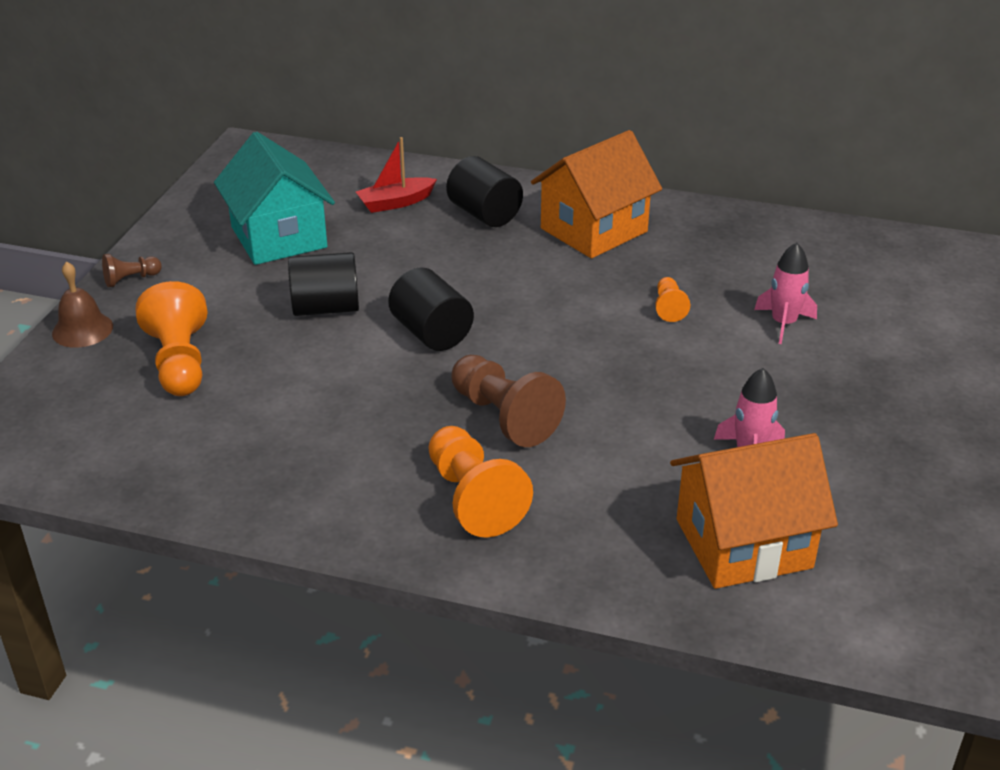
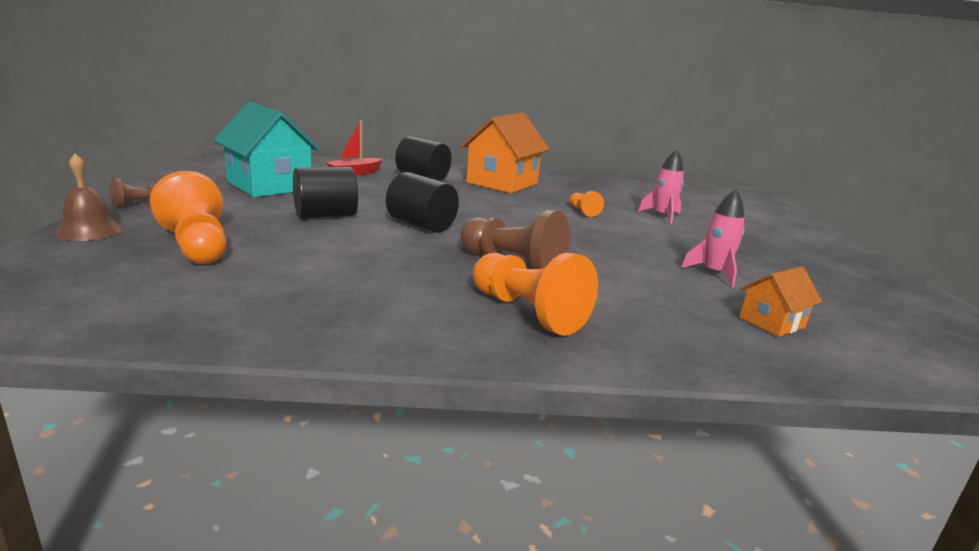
camera: 20 degrees left, 15 degrees down
(743, 543) = (772, 322): orange house -> orange house, size x0.50

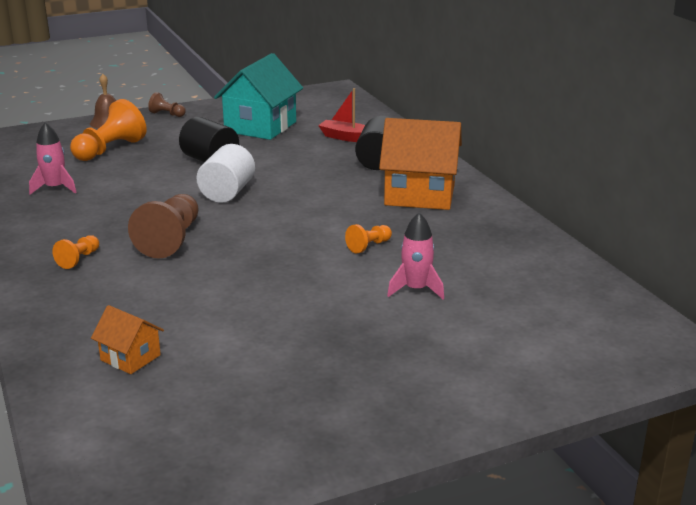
camera: 70 degrees right, 5 degrees up
(421, 225) = (227, 193): black cylinder -> white cylinder
(528, 312) = (78, 259): orange pawn -> orange pawn, size x0.51
(714, 273) = (236, 327): pink rocket -> pink rocket (55, 188)

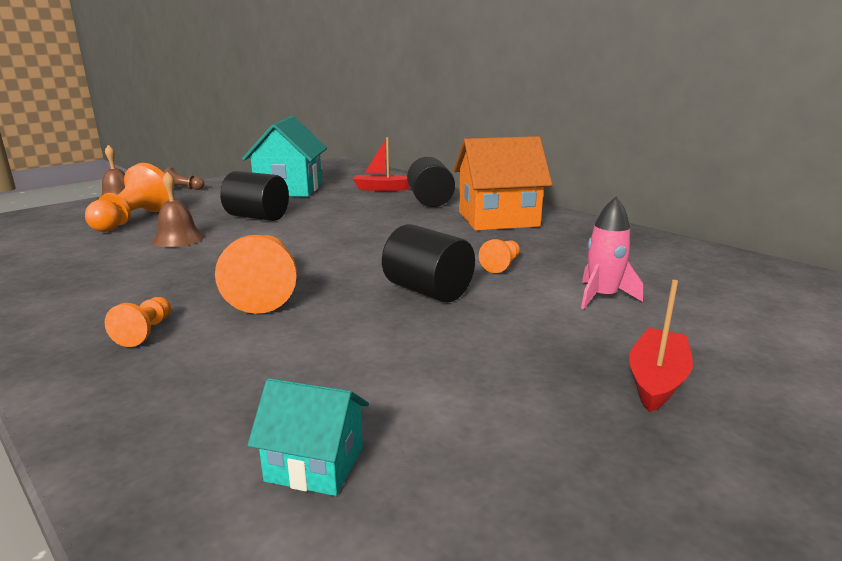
camera: 20 degrees left, 5 degrees down
(55, 188) = (76, 260): pink rocket -> none
(130, 357) = (315, 464): orange house -> turquoise house
(135, 177) = (178, 239): none -> brown bell
(171, 240) = (265, 291): brown pawn -> orange pawn
(227, 193) = (299, 240): white cylinder -> none
(287, 260) = (428, 291): none -> black cylinder
(374, 355) = (656, 380): none -> red boat

